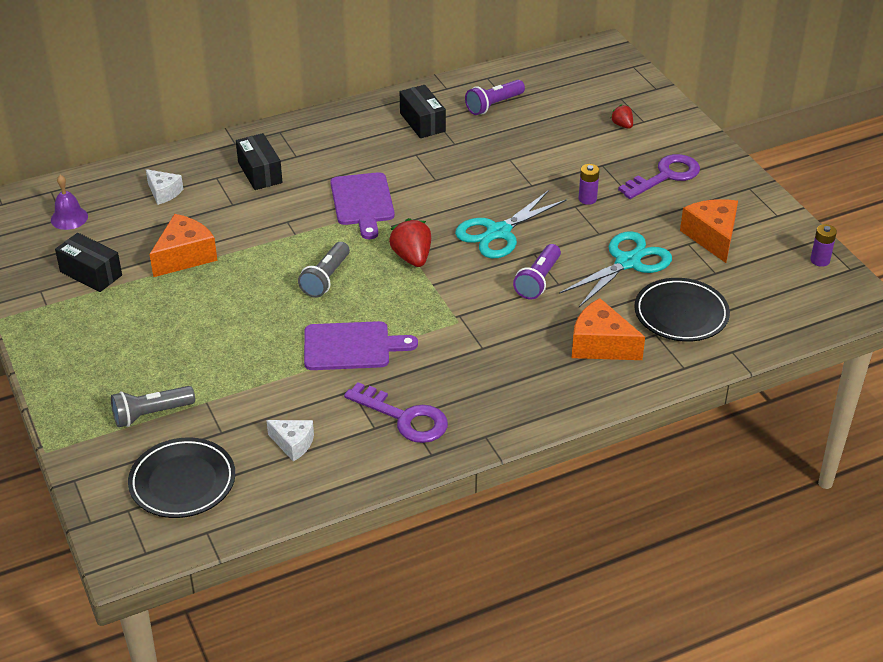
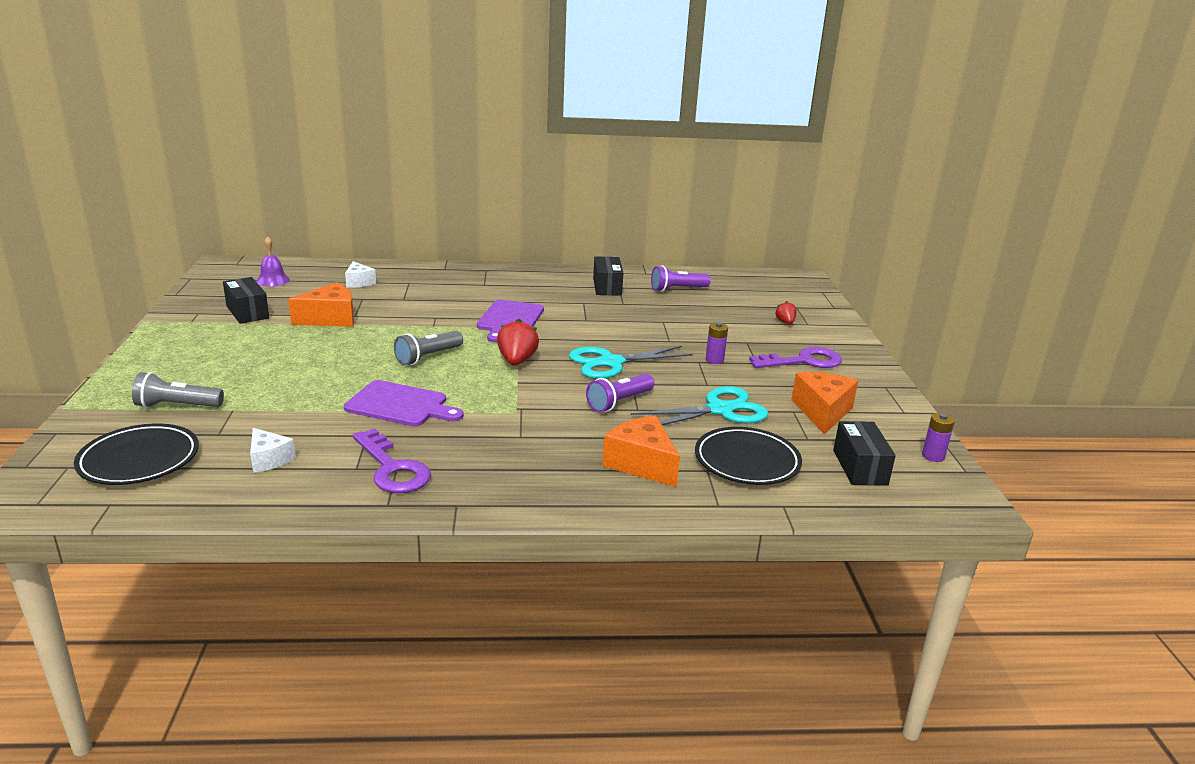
camera: 20 degrees right, 15 degrees down
(260, 172) = (445, 287): black box -> black box (860, 467)

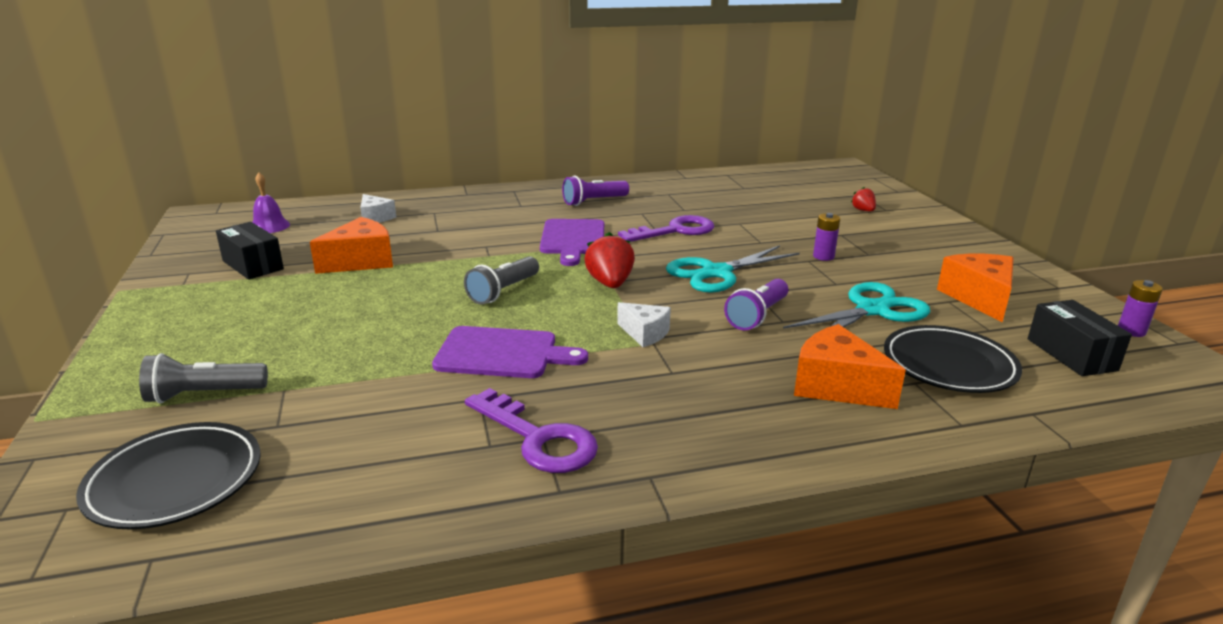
camera: 10 degrees left, 0 degrees up
(269, 459) = (364, 451): white cheese -> white cheese (645, 333)
(607, 287) = (655, 195): black box -> none
(677, 289) = (730, 190): purple flashlight -> purple flashlight (593, 201)
(803, 361) = (914, 247): purple key -> purple key (675, 231)

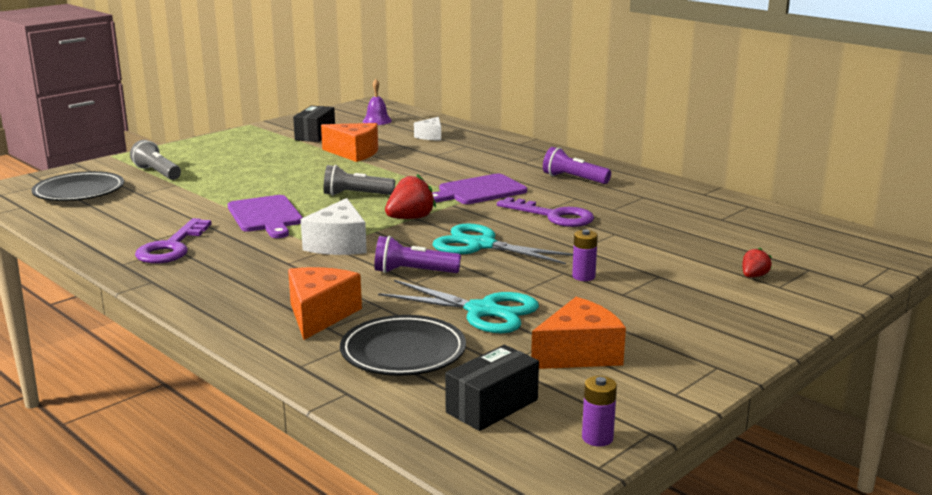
camera: 60 degrees right, 5 degrees down
(645, 333) = (338, 244): white cheese -> white cheese, size x1.62

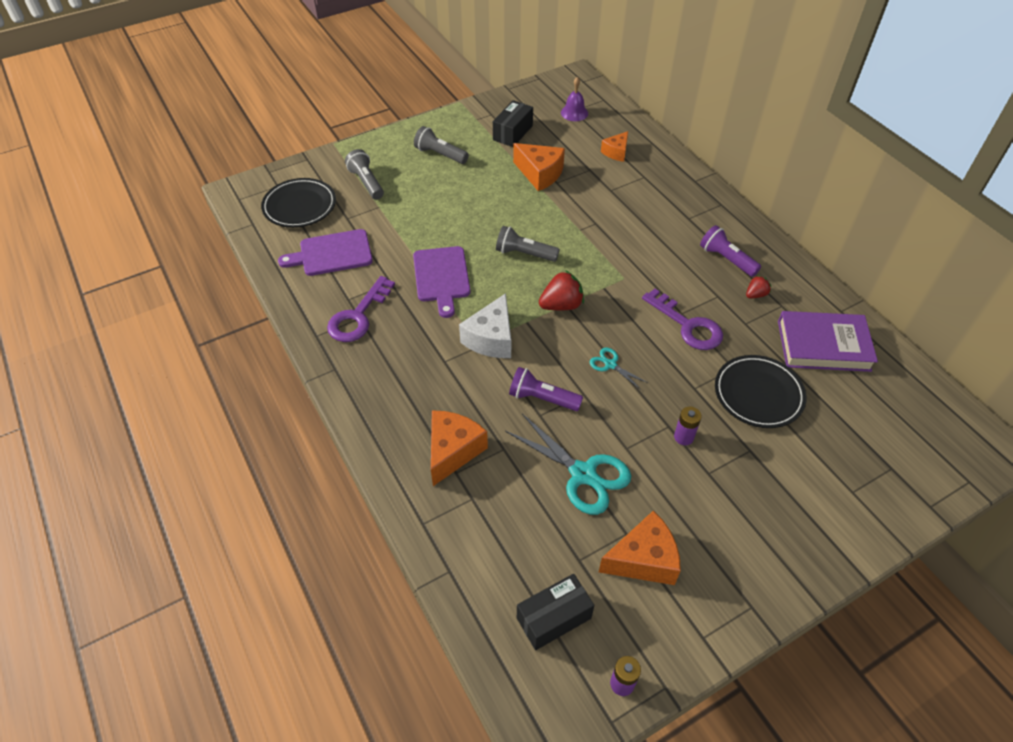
camera: 15 degrees right, 30 degrees up
(238, 152) = (440, 154): none -> grey flashlight
(403, 352) = (505, 523): black plate -> black plate (758, 394)
(430, 136) = (616, 152): white cheese -> orange cheese
(479, 191) = (633, 266): purple cutting board -> purple cutting board (332, 253)
(481, 245) = (610, 364): turquoise scissors -> turquoise scissors, size x0.50
(698, 213) = (823, 345): none -> purple book
(754, 276) = (835, 469): red strawberry -> red strawberry (755, 295)

